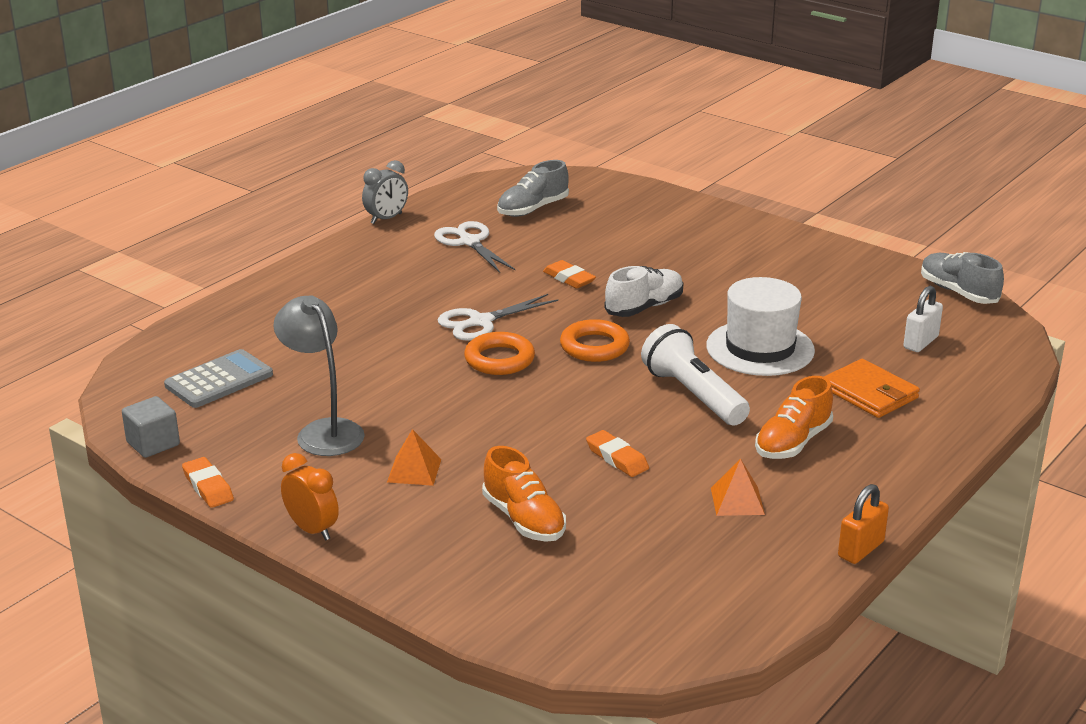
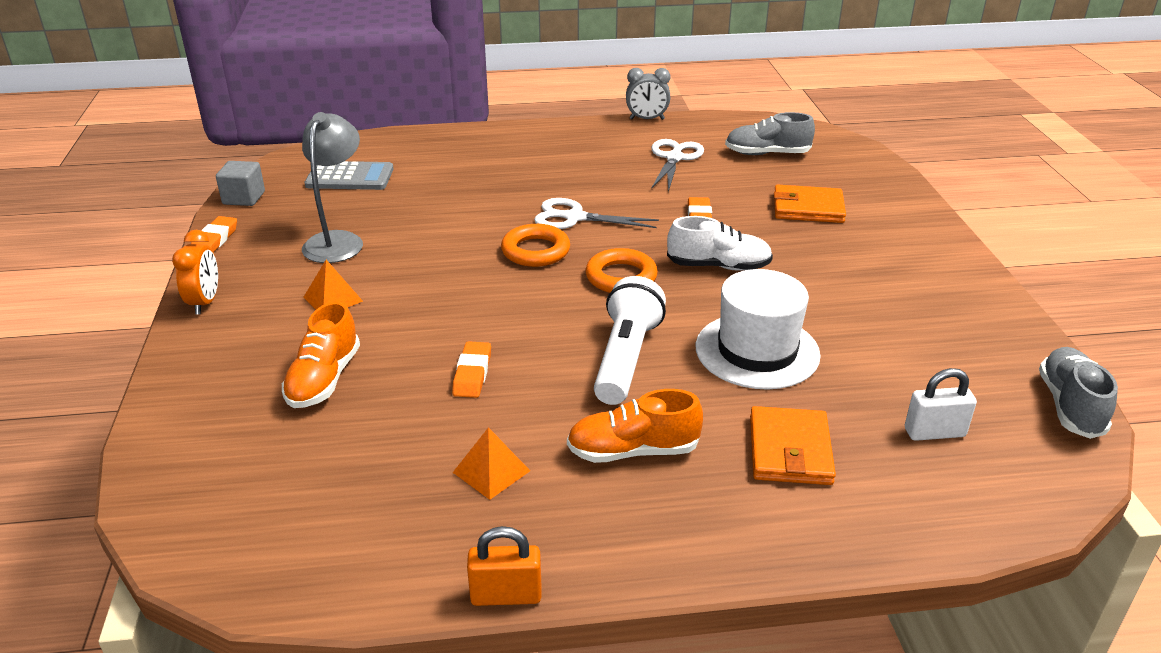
camera: 45 degrees right, 5 degrees up
(631, 239) = (808, 208): none -> orange wallet

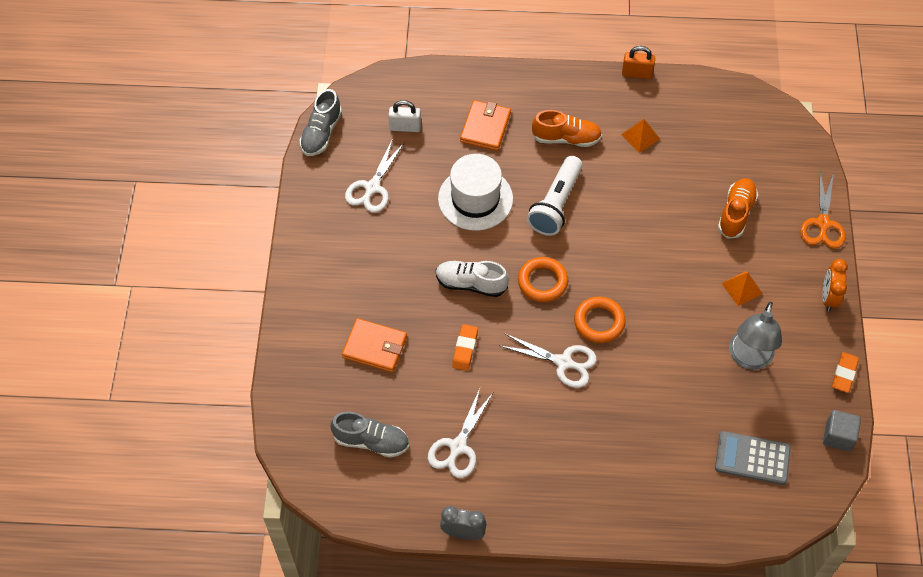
camera: 170 degrees left, 25 degrees up
(176, 382) = (822, 224): none -> orange scissors
(472, 374) = (648, 205): orange eraser -> none
(925, 346) = (372, 188): none -> white scissors

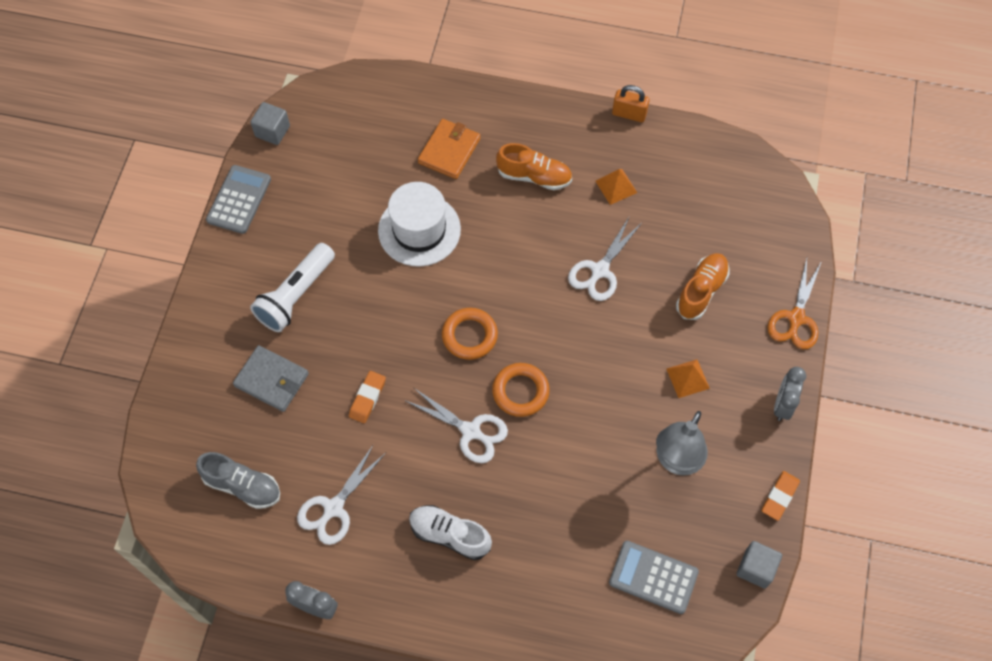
camera: 10 degrees right, 5 degrees up
(306, 197) = (239, 200): none -> grey calculator
(321, 133) = (272, 131): grey shoe -> grey cube
(372, 188) = (312, 200): white scissors -> white scissors (599, 271)
(375, 347) = (272, 380): orange wallet -> grey wallet
(405, 127) = (363, 137): white padlock -> none
(471, 284) = (391, 325): white shoe -> white shoe (449, 535)
(556, 204) = (505, 250): white flashlight -> white flashlight (296, 295)
(828, 297) = (782, 405): orange clock -> grey clock

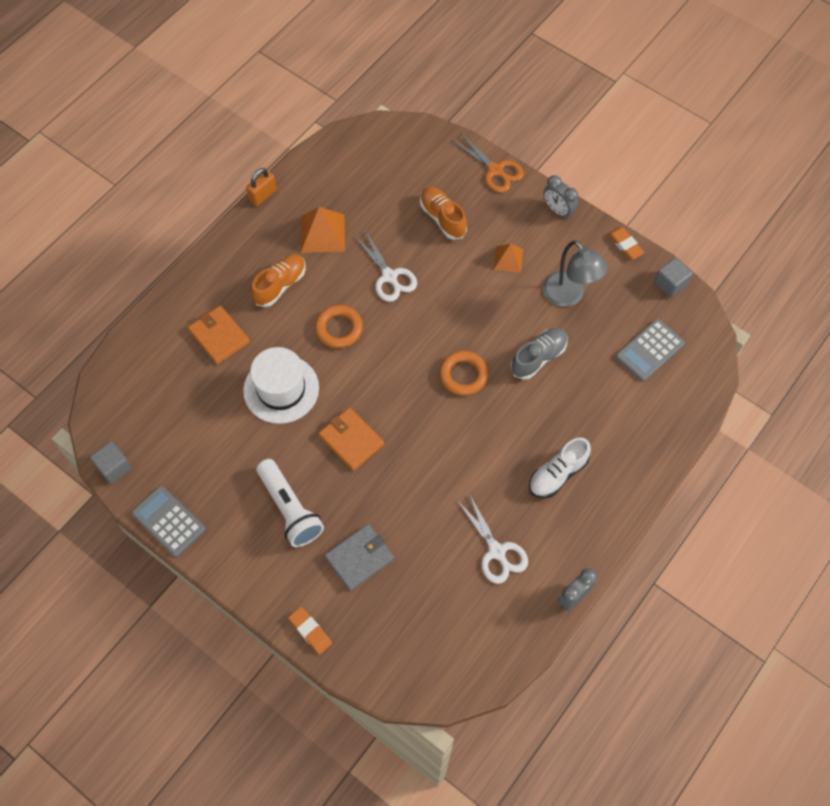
camera: 65 degrees left, 0 degrees up
(242, 486) = (444, 616): grey shoe -> grey shoe (538, 357)
(367, 398) = (414, 489): orange eraser -> orange eraser (310, 631)
(394, 317) = (351, 440): none -> orange wallet
(469, 336) = (397, 391): orange ring -> orange ring (339, 328)
(471, 431) = (479, 424): white scissors -> none
(616, 186) = (322, 233): orange pyramid -> orange pyramid, size x1.61

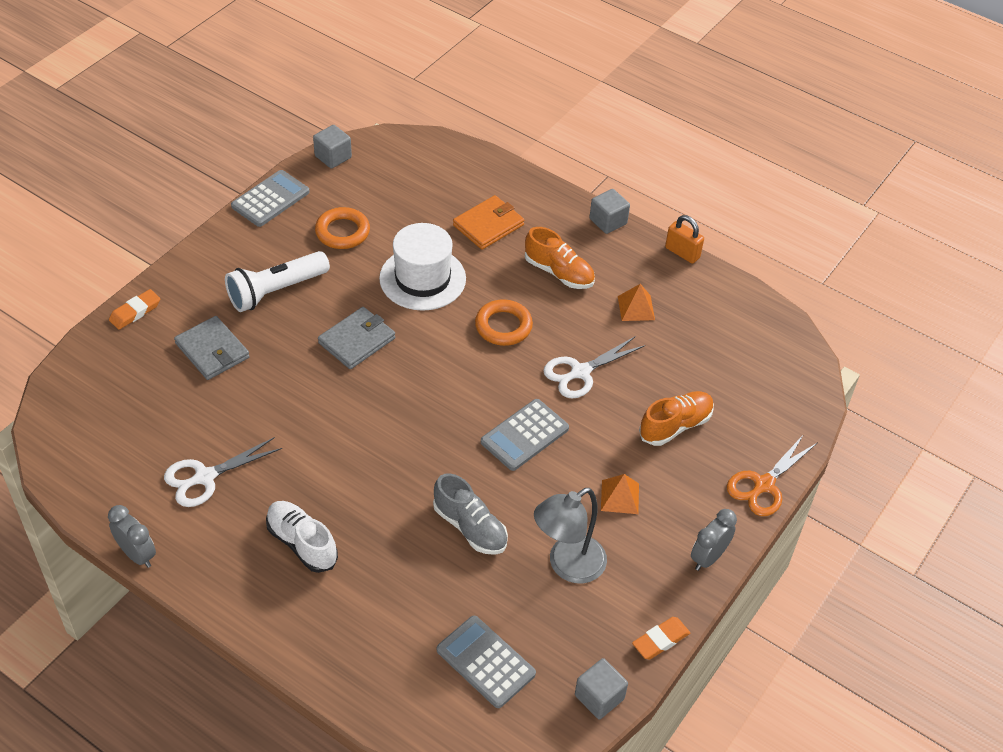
camera: 85 degrees right, 15 degrees down
(222, 245) = (608, 221): none -> grey cube
(322, 233) = (636, 308): orange pyramid -> orange pyramid, size x0.62
(351, 440) = (357, 340): orange wallet -> grey wallet
(452, 318) = (525, 435): none -> grey calculator
(463, 375) = (443, 446): orange ring -> orange ring (342, 232)

